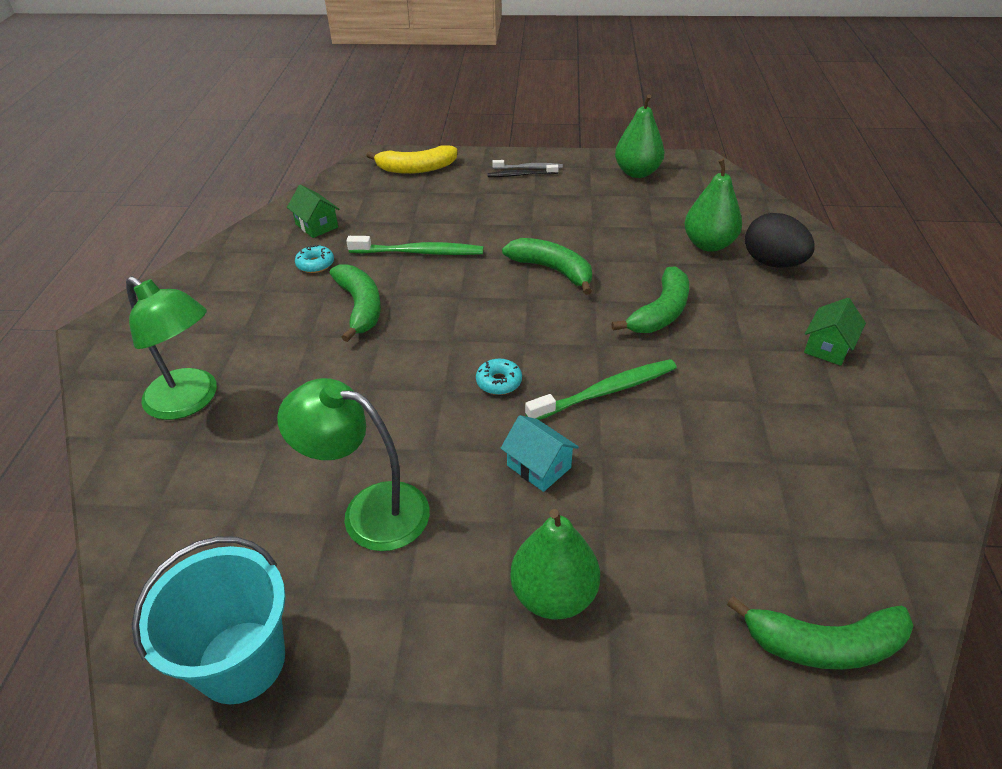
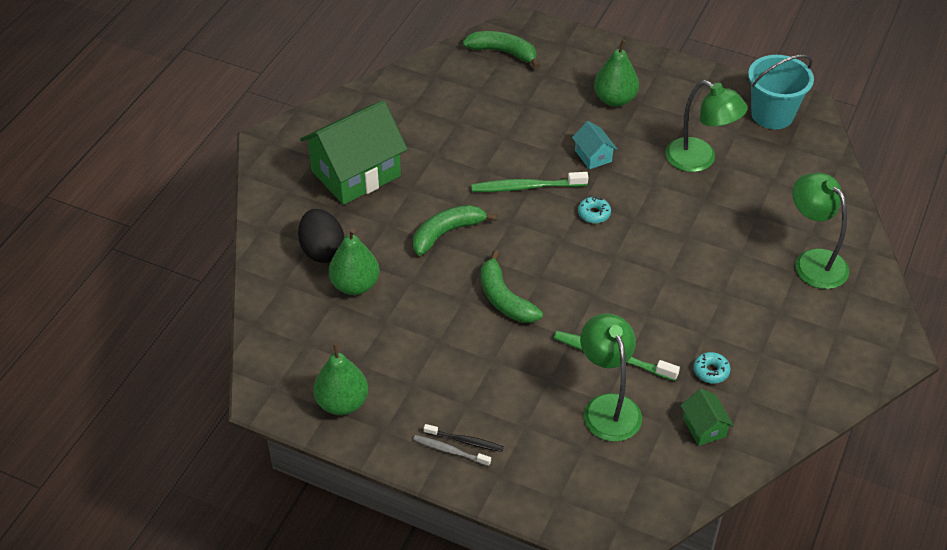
camera: 160 degrees left, 5 degrees up
(360, 307) = (678, 309): green banana -> none
(409, 219) = (608, 407): none -> green lamp
(416, 169) = (576, 494): yellow banana -> none
(828, 347) = (356, 173): green house -> green house, size x2.24

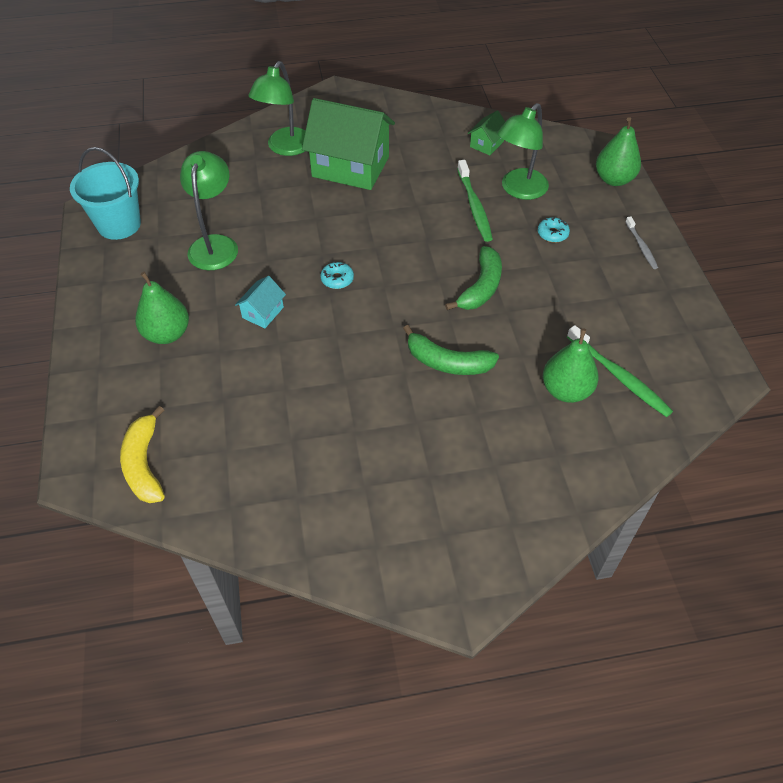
camera: 125 degrees left, 5 degrees up
(322, 250) = (554, 441): black egg -> none
(342, 403) = (676, 326): green pear -> green pear (613, 179)
(356, 173) = (436, 481): green house -> green house (350, 167)
(465, 441) = (625, 243): black toothbrush -> none
(503, 52) = (144, 464): green banana -> yellow banana
(526, 187) = (342, 338): green toothbrush -> green toothbrush (619, 377)
(711, 371) = (437, 158): turquoise donut -> turquoise donut (552, 234)

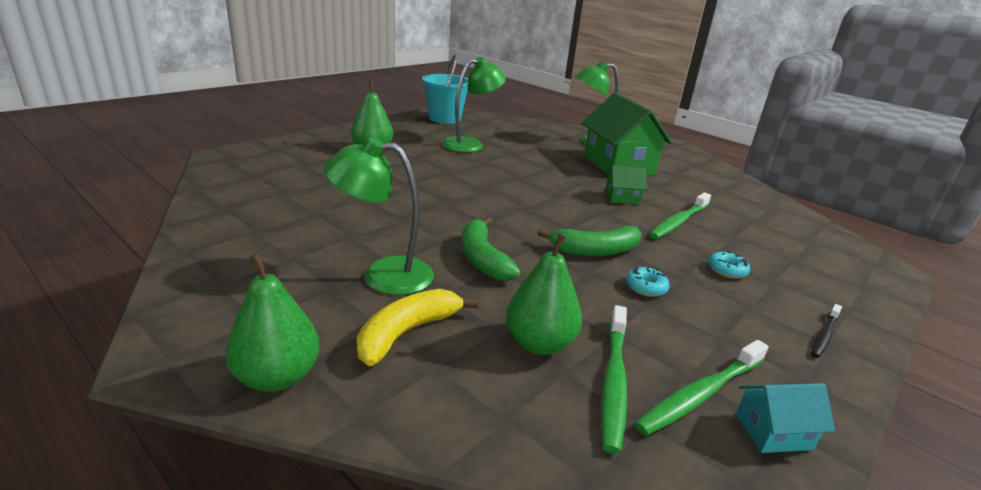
camera: 50 degrees right, 25 degrees down
(144, 464) = (246, 171): yellow banana -> yellow banana (407, 333)
(263, 312) = (432, 172): turquoise house -> turquoise house (773, 432)
(337, 279) = (503, 188): turquoise donut -> turquoise donut (645, 287)
(486, 144) = (754, 208): green house -> green house (622, 198)
(519, 190) = (739, 237): green lamp -> green lamp (383, 275)
(613, 179) = (867, 286): green pear -> green pear (277, 377)
(641, 246) = (824, 335): grey toothbrush -> black toothbrush
(651, 345) = (700, 394): none -> green toothbrush

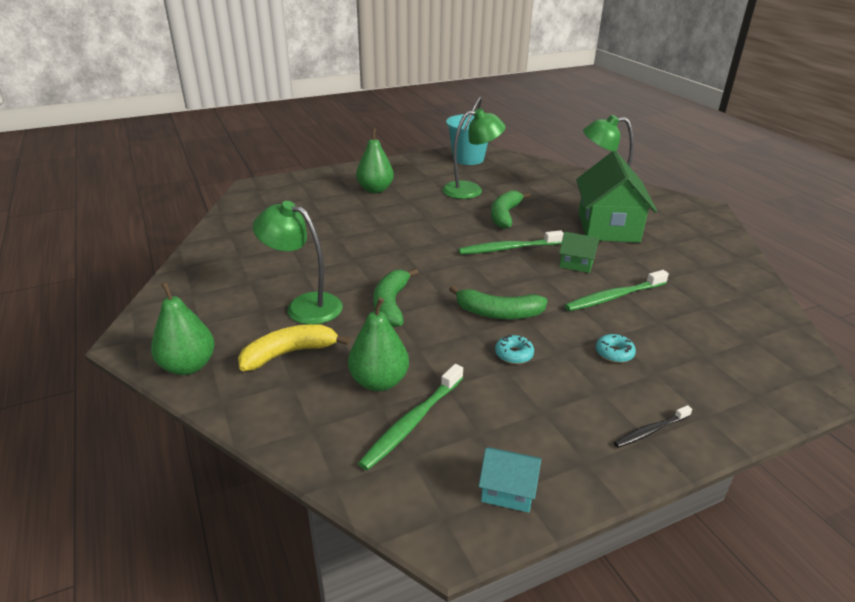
camera: 25 degrees right, 5 degrees up
(522, 163) = (505, 215): none -> green banana
(700, 394) = (474, 449): green toothbrush -> green toothbrush (508, 248)

